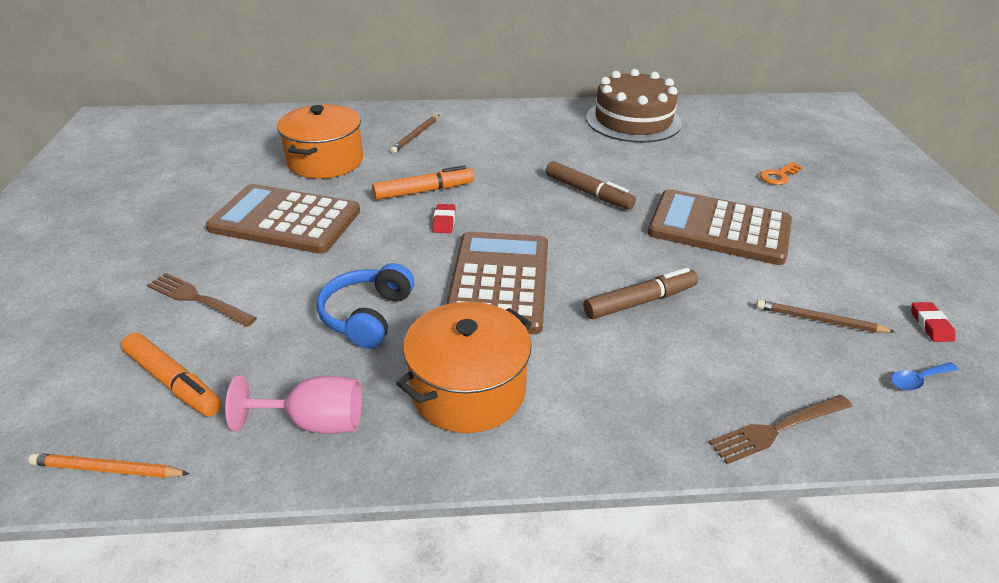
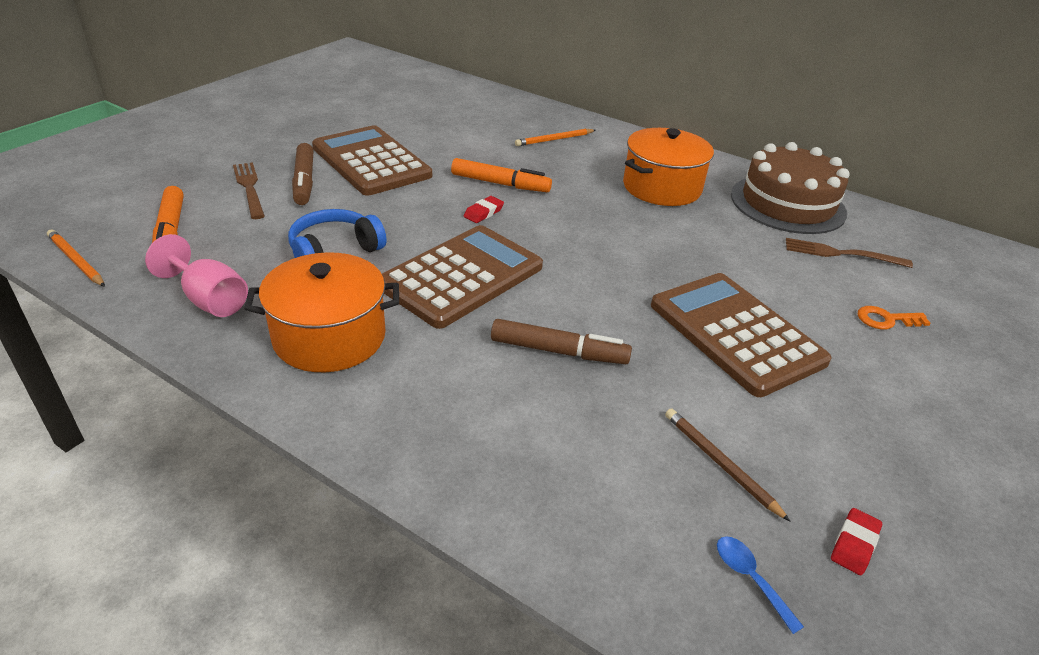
camera: 35 degrees right, 0 degrees up
(325, 161) = (456, 132): orange pot -> orange pot (662, 187)
(416, 135) = (554, 140): brown pencil -> orange pencil
(588, 193) = (644, 245): brown marker -> brown marker (304, 181)
(776, 429) = (528, 518): brown fork -> brown fork (840, 254)
(918, 380) = (750, 578): blue spoon -> blue spoon turned 45 degrees clockwise

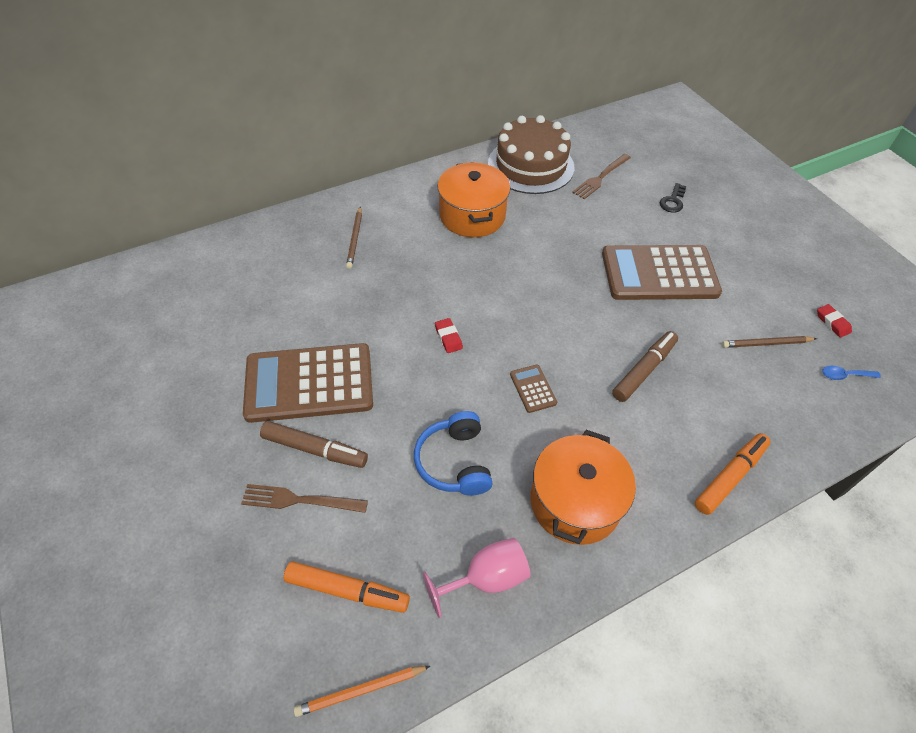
camera: 60 degrees left, 15 degrees up
(461, 276) = (533, 388): brown calculator -> brown calculator, size x0.41
(500, 184) = (408, 307): orange marker -> orange marker (729, 477)
(554, 140) = (355, 239): orange pencil -> brown pencil
(886, 319) = (672, 201): orange key -> black key

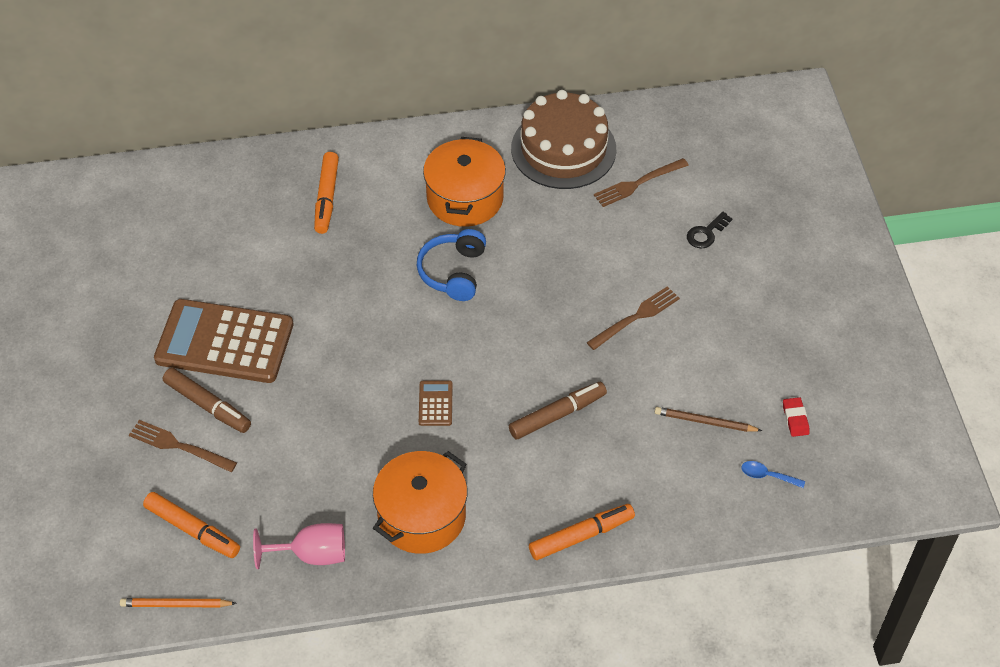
camera: 20 degrees right, 0 degrees up
(355, 239) = (327, 197): brown pencil -> orange marker
(448, 337) = (376, 330): red eraser -> none
(454, 462) = (328, 451): blue headphones -> blue headphones (453, 272)
(659, 273) = (636, 317): brown calculator -> brown fork

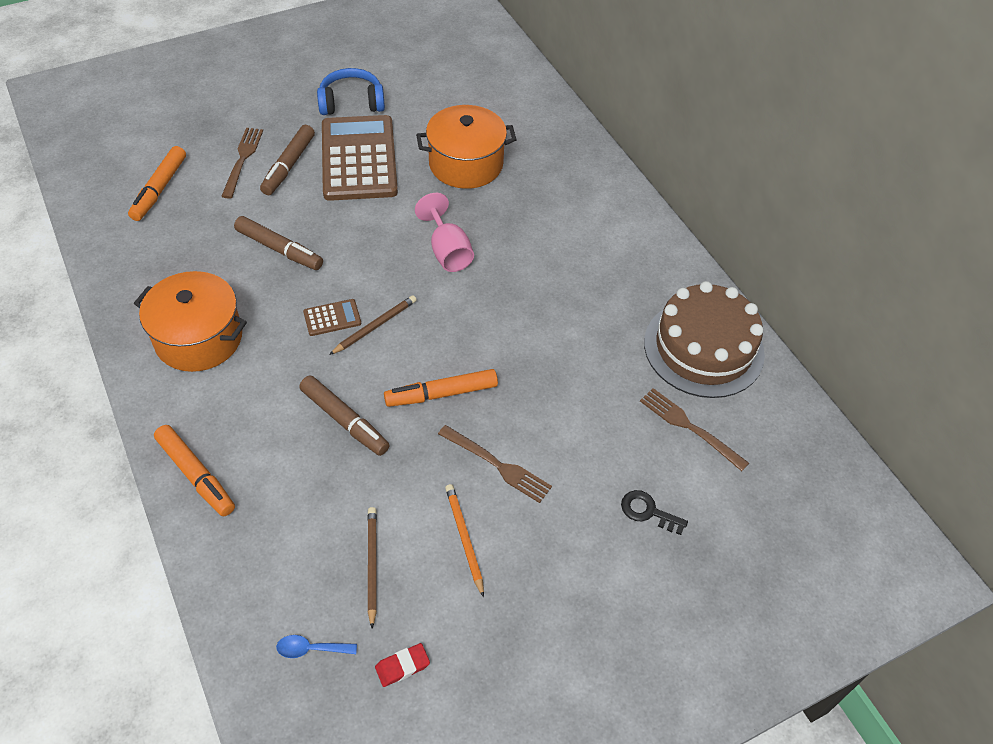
camera: 70 degrees right, 0 degrees up
(176, 605) = (84, 198): orange pencil -> orange pencil (464, 539)
(312, 554) = (145, 270): pink goblet -> pink goblet (447, 251)
(327, 197) = (548, 183): orange marker -> orange marker (442, 394)
(328, 432) = (279, 249): none -> brown marker
(453, 272) = (497, 294): blue headphones -> blue headphones (351, 102)
(457, 372) = (375, 326): none -> brown pencil
(465, 198) = (595, 282): orange pot -> orange pot (466, 164)
(767, 476) = (311, 649): blue spoon -> blue spoon turned 90 degrees counterclockwise

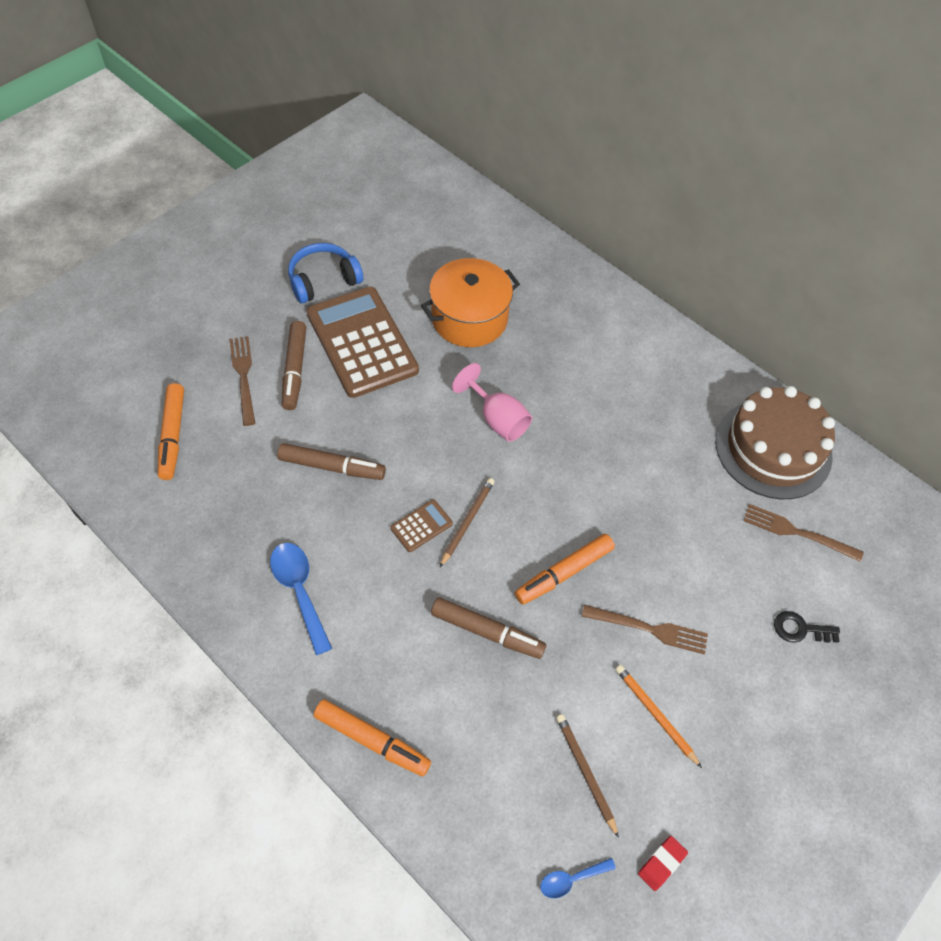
camera: 20 degrees left, 5 degrees up
(199, 338) = (299, 591): orange pot -> blue spoon

